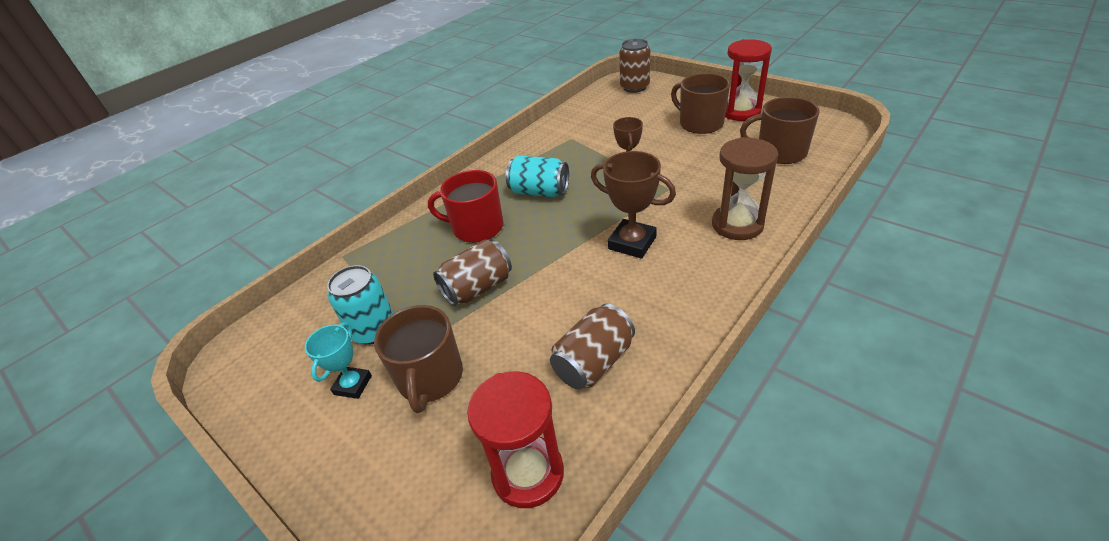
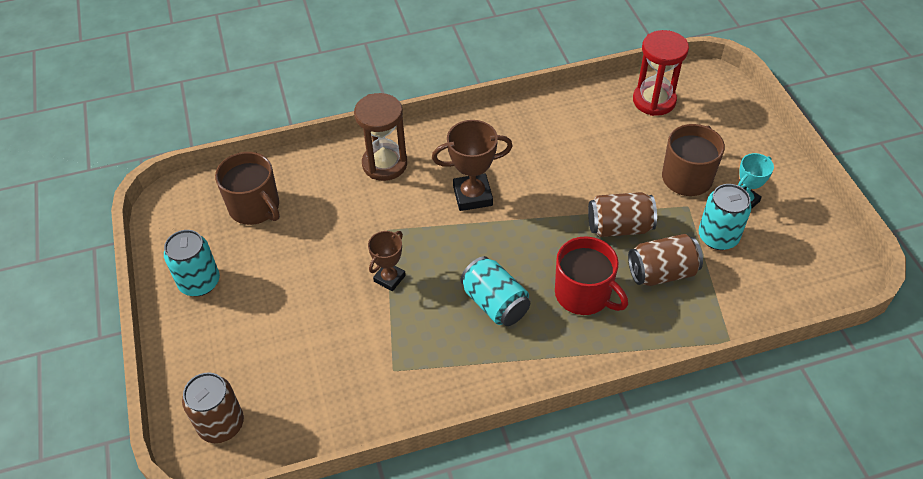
camera: 150 degrees left, 10 degrees up
(593, 362) = (577, 131): brown can -> brown can (662, 272)
(632, 243) = (472, 196): brown trophy -> brown trophy turned 75 degrees counterclockwise
(700, 123) = (254, 294): brown mug -> none
(740, 112) = (199, 282): red hourglass -> turquoise can

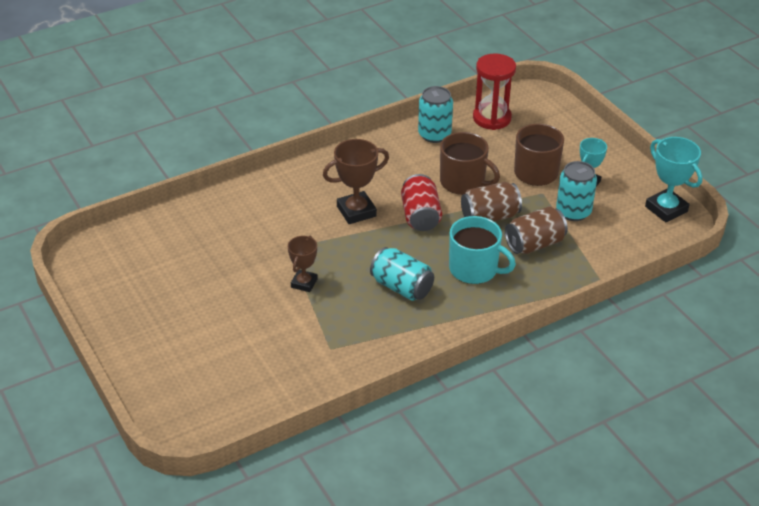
camera: 15 degrees left, 10 degrees down
(199, 282) = (133, 312): turquoise can -> turquoise can (434, 135)
(221, 424) = (194, 411): brown can -> none
(255, 207) = (162, 248): brown mug -> brown mug (463, 182)
(384, 164) = (269, 198): brown hourglass -> none
(541, 213) = (420, 216): none -> red can
(583, 294) = (474, 269): red mug -> turquoise mug
(830, 251) = (666, 209): none -> turquoise trophy

